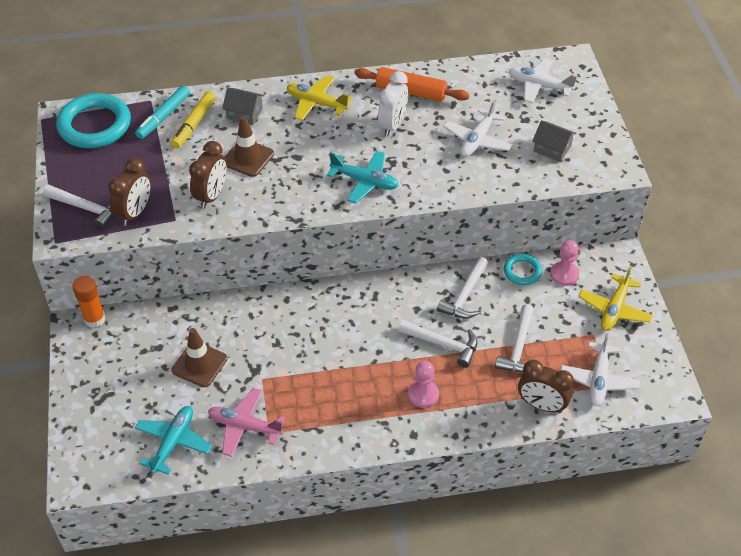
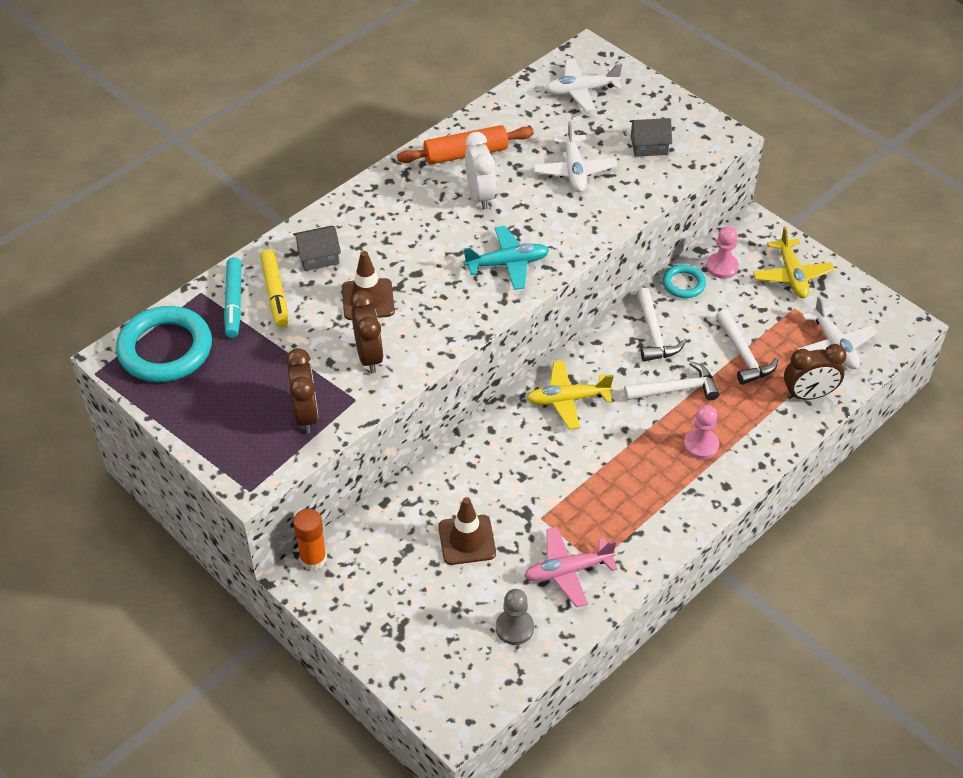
camera: 35 degrees left, 0 degrees up
(86, 208) = (248, 438): white hammer -> none
(173, 442) = (514, 628): turquoise plane -> grey pawn
(316, 103) = (383, 210): yellow plane -> yellow plane (567, 400)

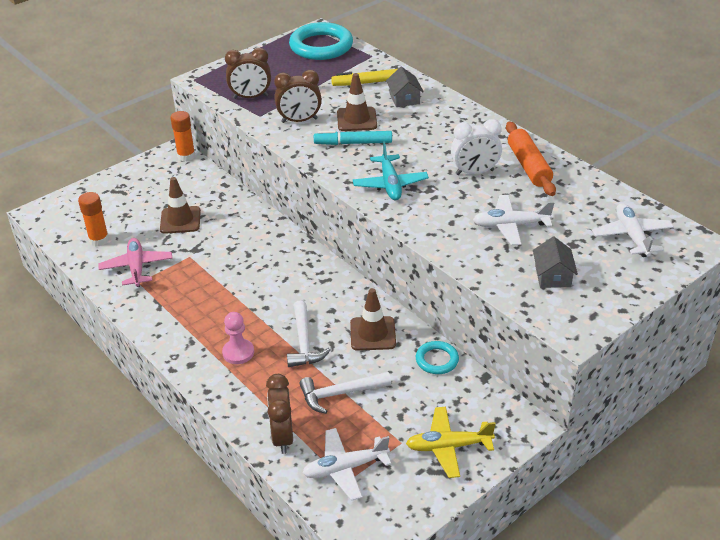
camera: 95 degrees right, 10 degrees down
(234, 302) = (361, 68): turquoise marker -> turquoise marker (353, 143)
(514, 628) = (99, 240): grey pawn -> orange glue stick
(567, 400) = (303, 276): yellow plane -> none
(654, 334) = (373, 334): white hammer -> brown traffic cone
(722, 267) = (461, 391): pink pawn -> none

